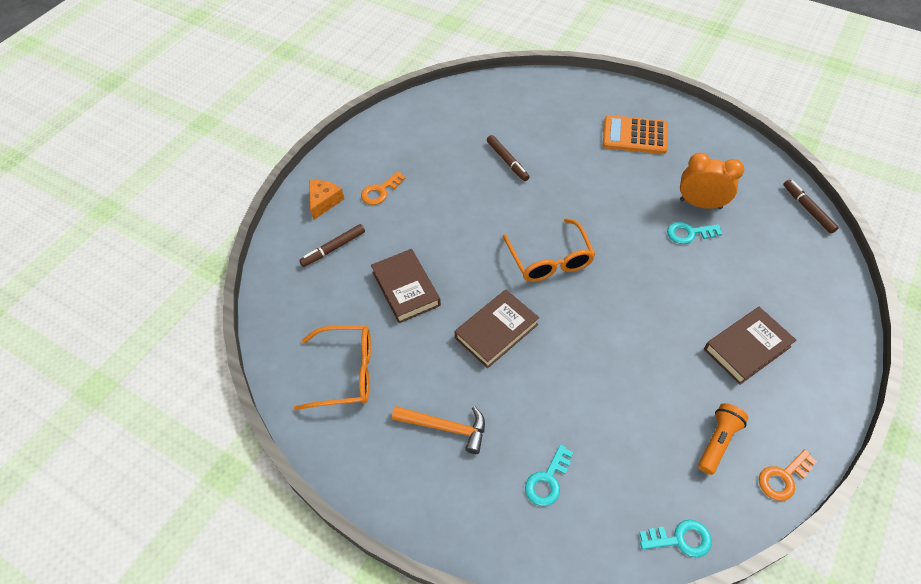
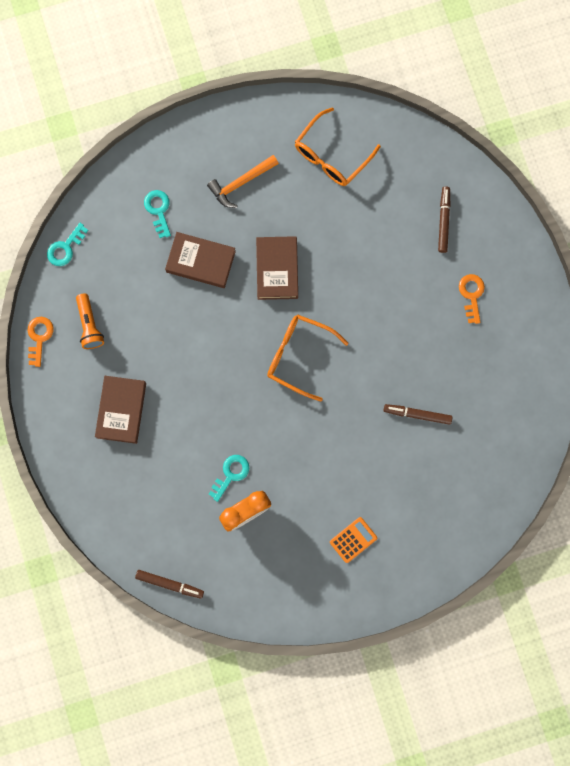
camera: 130 degrees right, 25 degrees up
(324, 202) = (497, 247): orange cheese -> none
(406, 288) = (363, 241): brown book -> brown book (200, 261)
(634, 136) = (353, 540): orange calculator -> orange calculator, size x0.61

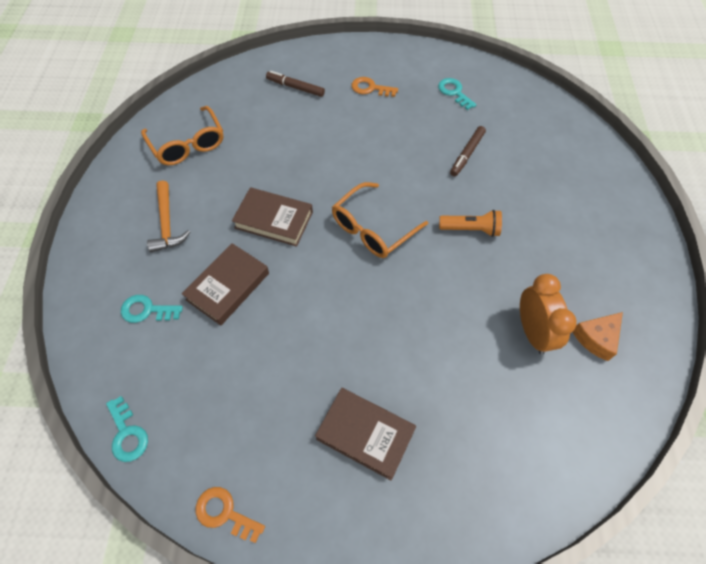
camera: 70 degrees left, 20 degrees down
(89, 325) = (240, 437): orange flashlight -> orange flashlight (471, 229)
(170, 584) = (608, 449): brown marker -> none
(231, 474) = (483, 333): turquoise key -> turquoise key (454, 92)
(258, 564) = (596, 338): none -> orange cheese
(353, 540) = (583, 240): orange calculator -> none

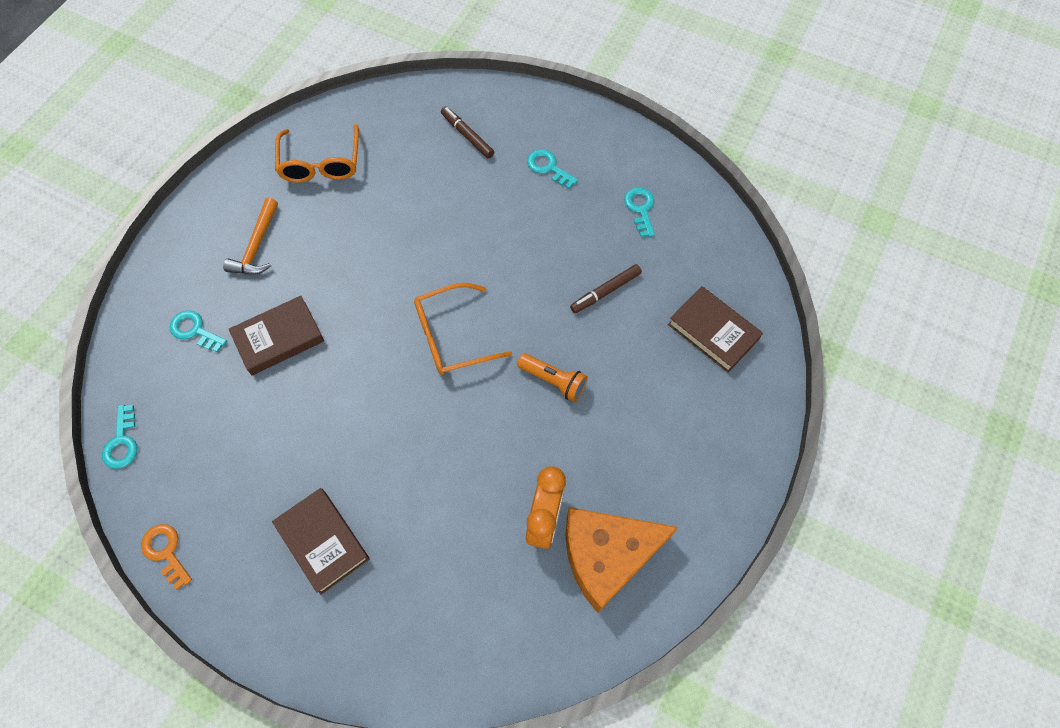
camera: 25 degrees right, 5 degrees up
(274, 220) = (359, 285): brown book -> brown book (713, 332)
(370, 88) = (548, 167): orange key -> turquoise key
(596, 338) = (607, 556): orange cheese -> orange cheese, size x1.98

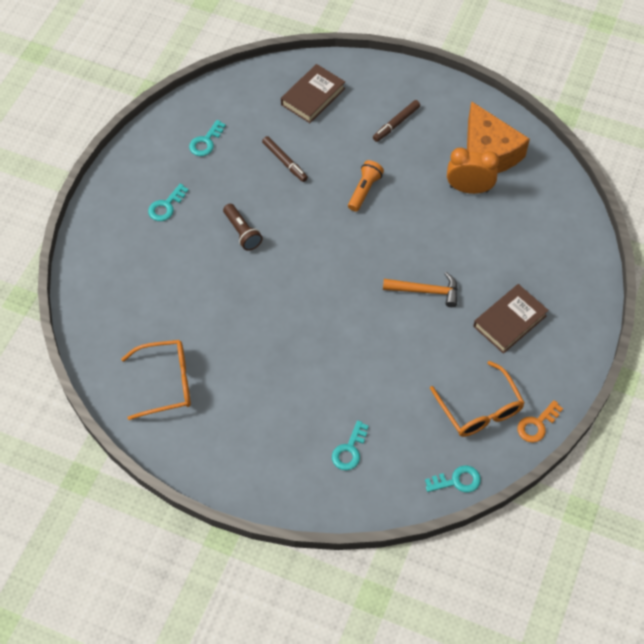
camera: 95 degrees left, 5 degrees down
(257, 246) = (260, 418): orange hammer -> orange hammer (426, 291)
(279, 338) = (349, 382): brown book -> none
(452, 336) = (334, 259): orange glasses -> orange glasses (480, 409)
(467, 136) = (132, 269): brown marker -> brown marker (396, 124)
(503, 240) = (242, 232): none -> brown flashlight
(640, 209) = (206, 142): turquoise key -> turquoise key turned 45 degrees counterclockwise

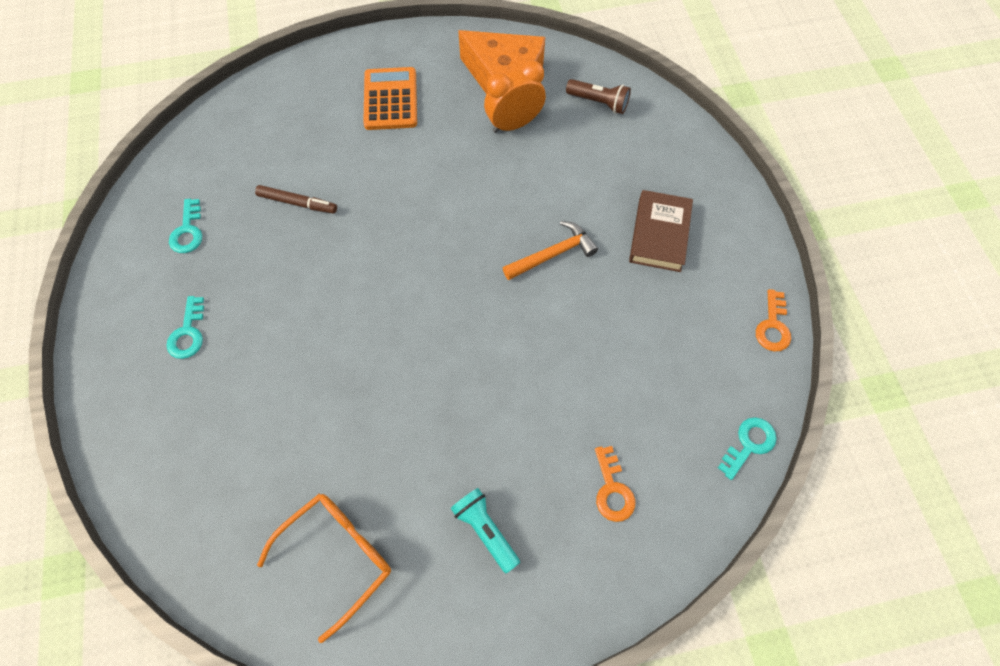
camera: 35 degrees left, 5 degrees up
(242, 232) = (303, 310): brown flashlight -> brown flashlight (598, 103)
(258, 423) = (485, 530): none -> turquoise flashlight
(313, 97) = (280, 118): brown book -> none
(349, 450) = (612, 489): turquoise key -> orange key
(364, 190) = (408, 185): orange flashlight -> none
(396, 124) = (390, 99): brown marker -> orange calculator
(480, 409) = (706, 347): orange glasses -> none

